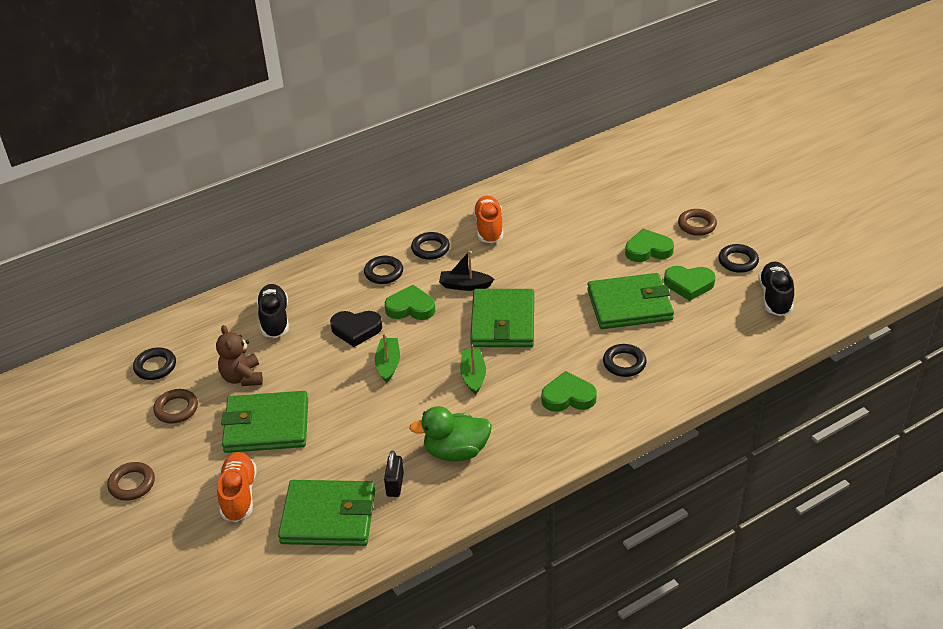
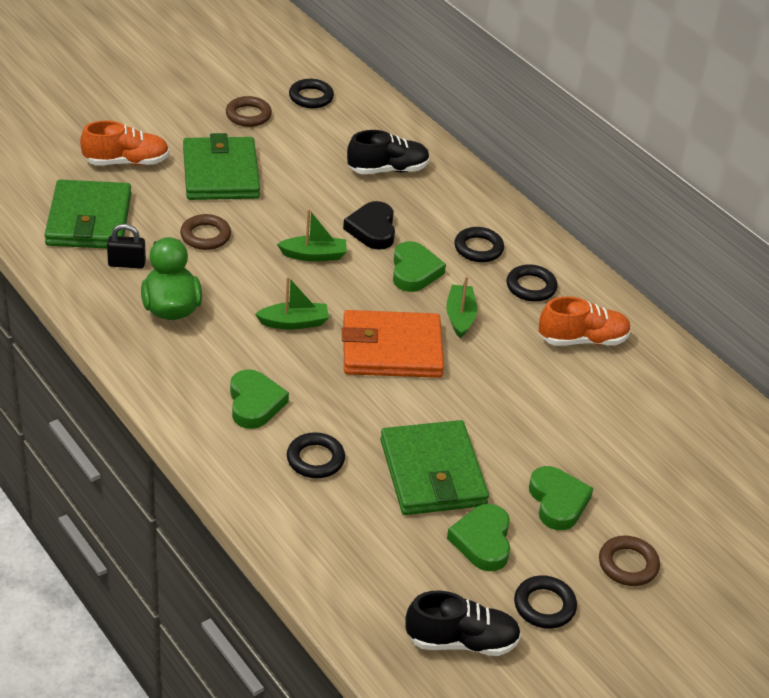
camera: 80 degrees right, 0 degrees up
(132, 484) = (149, 98): brown ring -> brown ring (205, 236)
(242, 377) = (293, 153): brown teddy bear -> none
(465, 285) = (460, 317): black boat -> green boat
(503, 322) = (392, 349): green wallet -> orange wallet

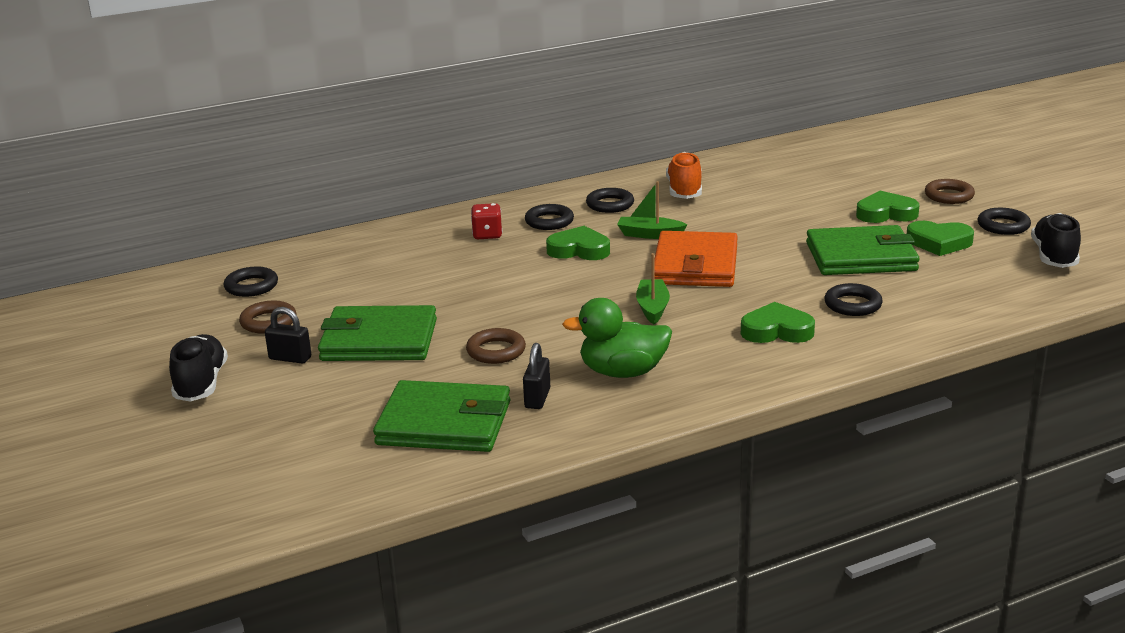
camera: 75 degrees left, 15 degrees down
(126, 162) = (330, 398): orange shoe -> none
(188, 134) = (290, 358): none -> black padlock
(314, 255) = (544, 295): green boat -> none
(372, 229) = (507, 265): black heart -> none
(388, 169) = (407, 254): black shoe -> black shoe (201, 384)
(438, 212) = (487, 235): none -> red dice

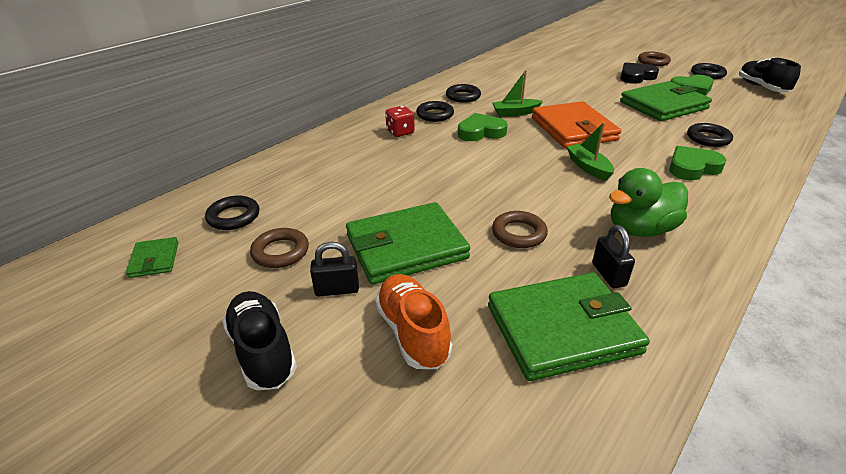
camera: 25 degrees left, 10 degrees up
(164, 307) = (154, 260): none -> green wallet
(684, 191) = (500, 80): orange shoe -> orange shoe (412, 332)
(886, 213) = (636, 77): green heart -> black heart

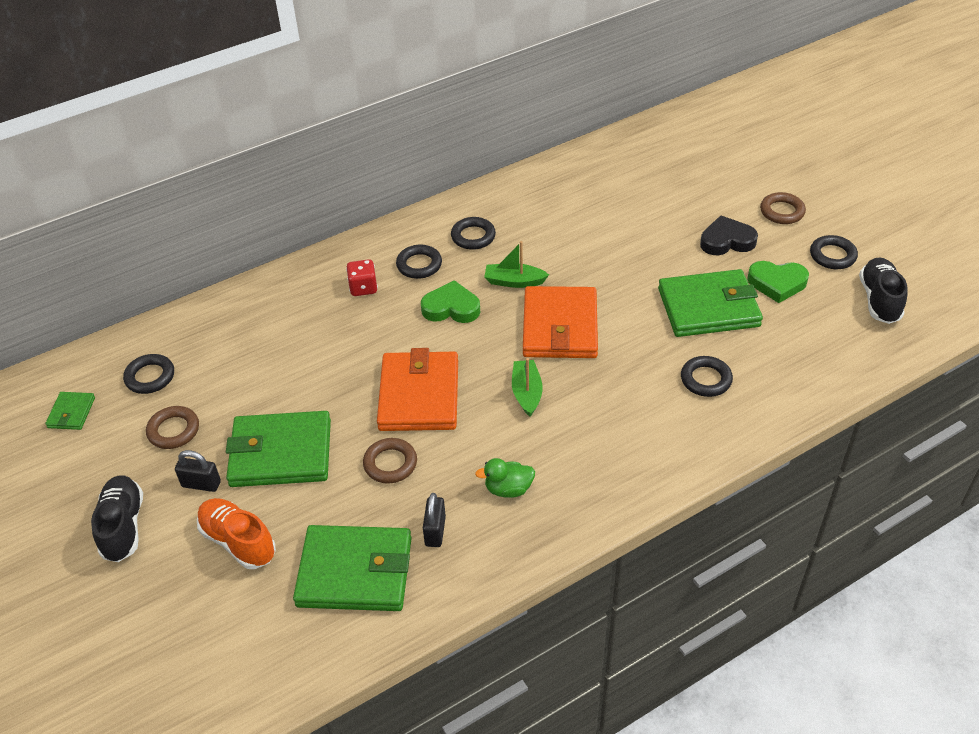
camera: 20 degrees right, 10 degrees up
(412, 332) = (238, 541): orange shoe -> orange shoe turned 45 degrees counterclockwise
(502, 184) = (419, 395): none -> orange wallet
(640, 229) = (508, 489): green duck -> green duck, size x0.61
(692, 168) = (641, 421): green heart -> none

